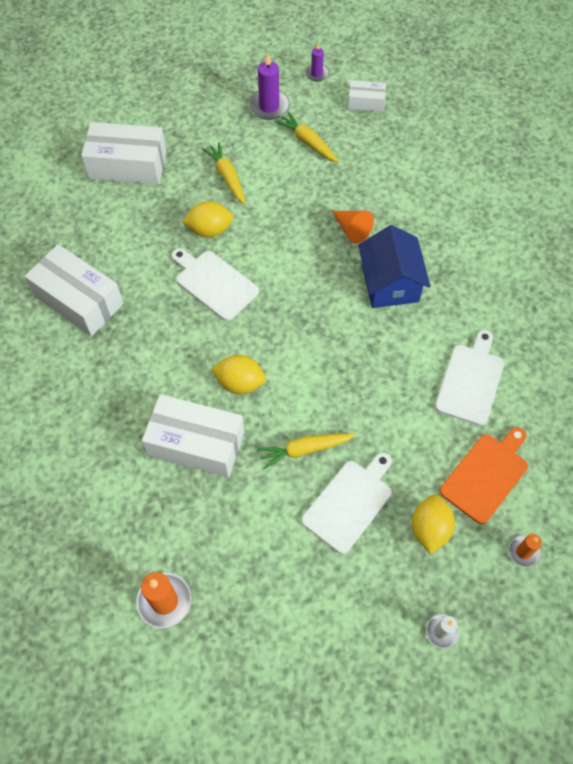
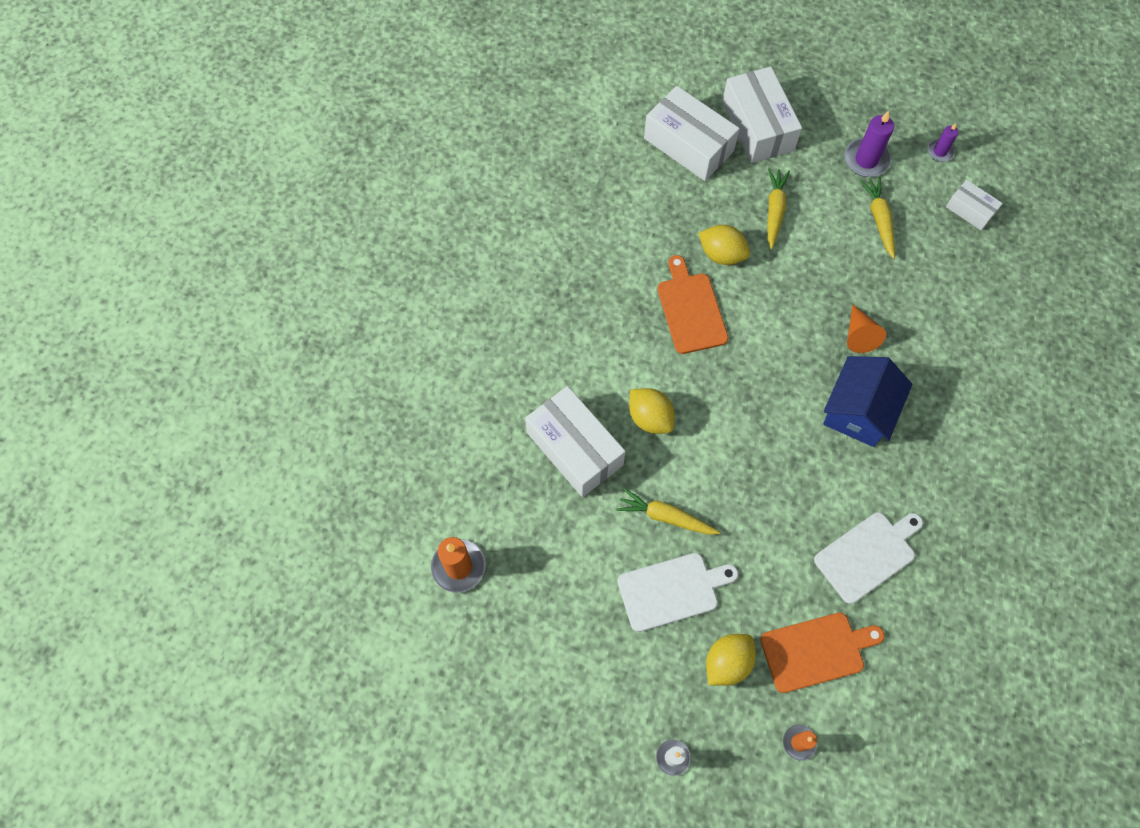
camera: 35 degrees right, 5 degrees up
(79, 300) = (560, 252): white box -> white box (757, 126)
(214, 283) = (690, 309): white cutting board -> orange cutting board

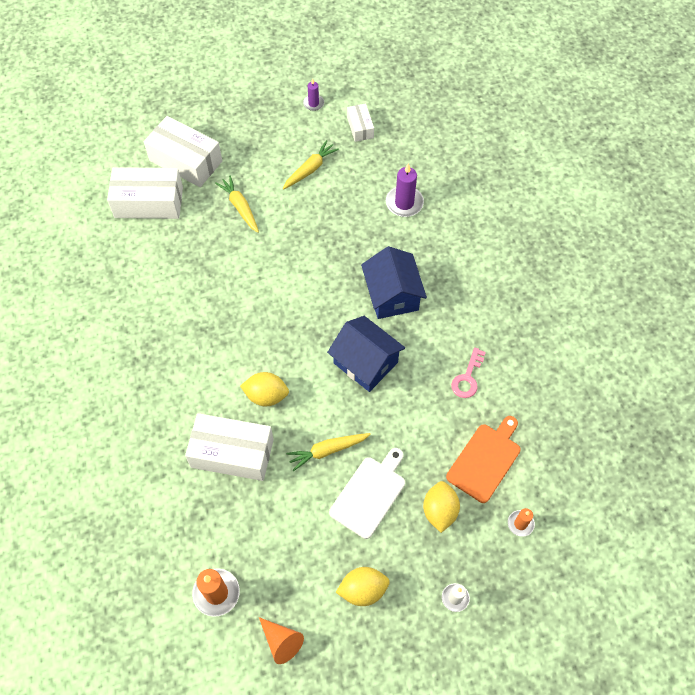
camera: 40 degrees left, 5 degrees down
(690, 309) = (236, 307): orange cutting board -> none
(721, 254) = (228, 258): yellow lemon -> yellow lemon (363, 590)
(774, 459) = (365, 363): none -> blue house
(859, 335) = (355, 248): orange cone -> orange cone (281, 641)
(866, 160) = (272, 137): purple candle -> purple candle (404, 203)
(868, 554) = (467, 378): white cutting board -> pink key
(879, 220) = (310, 169): yellow carrot -> yellow carrot turned 90 degrees clockwise
(970, 210) = (360, 127): white box -> white box turned 75 degrees clockwise

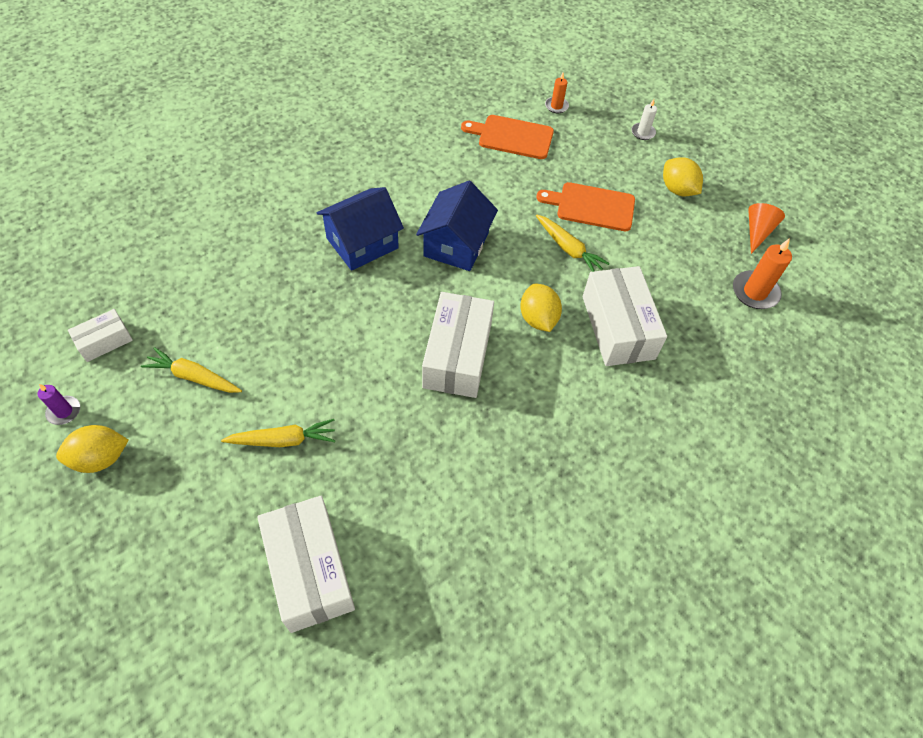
camera: 115 degrees left, 5 degrees down
(185, 161) = (214, 549): white box -> white box (457, 355)
(240, 207) = (283, 440): yellow carrot -> yellow carrot turned 135 degrees counterclockwise
(369, 494) = (591, 206): white cutting board -> orange cutting board
(404, 203) = (226, 263): purple candle -> none
(439, 511) = (577, 156): yellow lemon -> yellow lemon (101, 458)
(467, 378) = (435, 164): pink key -> none

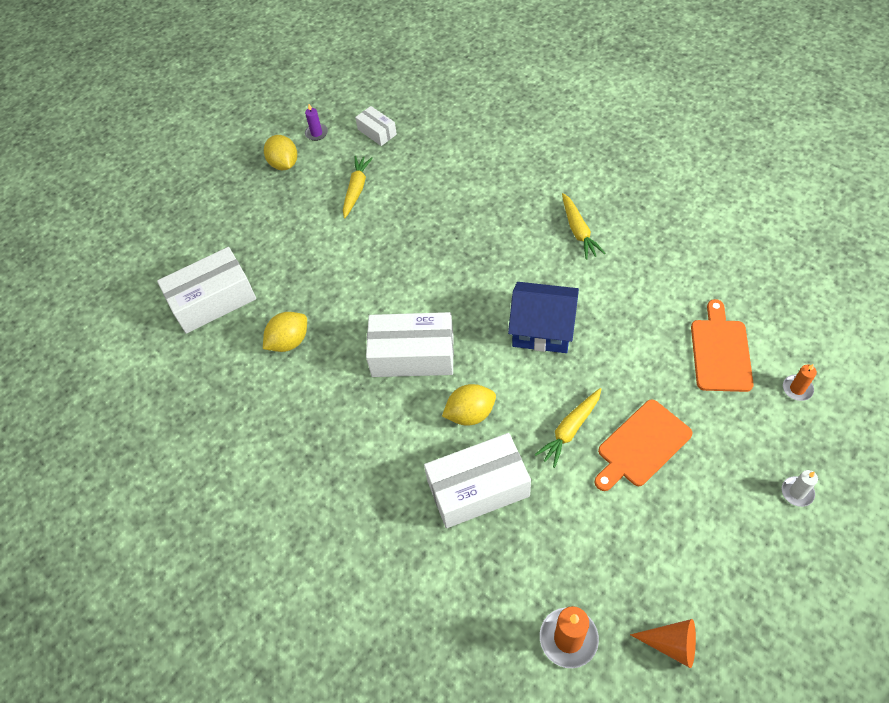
camera: 90 degrees right, 0 degrees up
(283, 440) = (312, 257): yellow carrot -> yellow carrot (578, 231)
(362, 243) = (519, 257): blue house -> none
(591, 206) = (641, 445): orange cutting board -> orange cutting board turned 135 degrees counterclockwise
(677, 190) = (708, 540): yellow lemon -> yellow lemon (289, 341)

